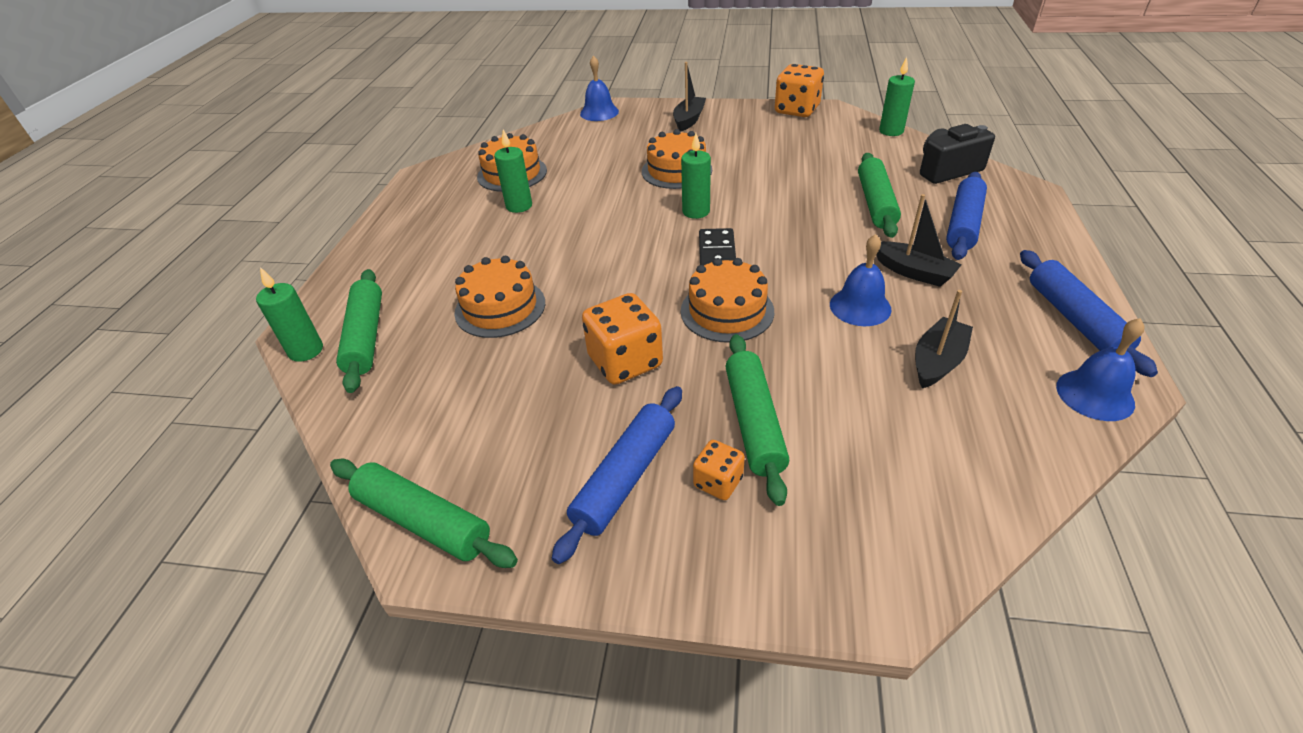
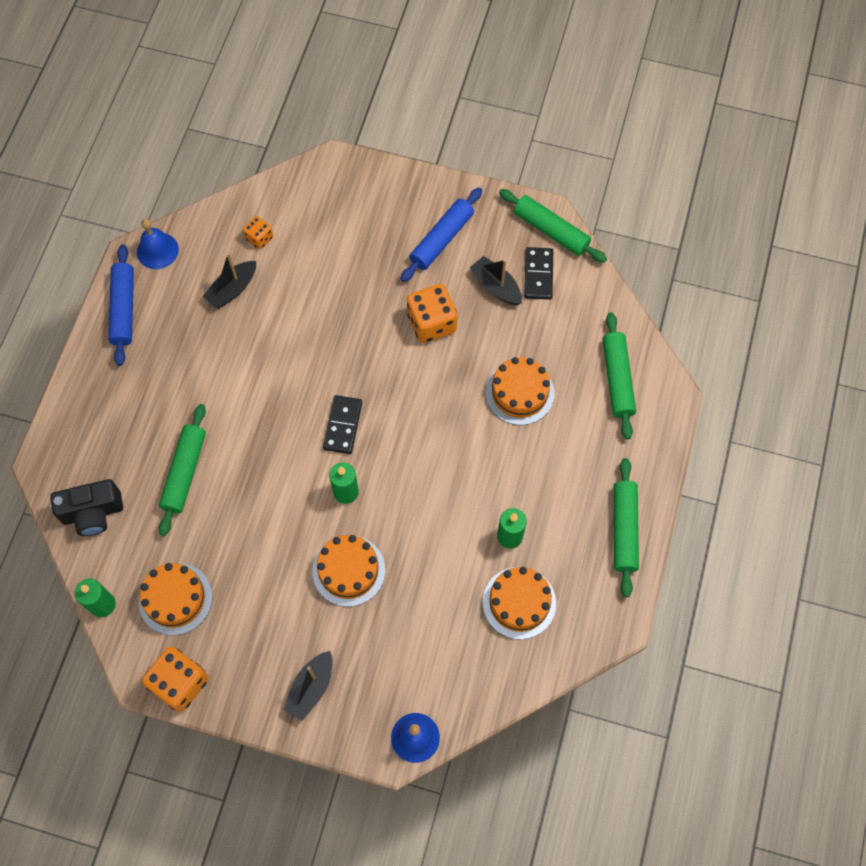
camera: 175 degrees left, 25 degrees up
(306, 351) = (658, 372): green candle -> none
(457, 446) = (538, 275): none -> black domino
(718, 482) = (392, 229): orange dice -> orange dice (259, 238)
(727, 311) = (352, 359): orange cake -> orange cake (175, 599)
(754, 422) = (361, 263): green rolling pin -> green rolling pin (624, 529)
(860, 306) = (257, 346): blue bell -> none
(913, 272) = (201, 376): black boat -> black boat (496, 286)
(963, 224) = (130, 427): blue rolling pin -> none

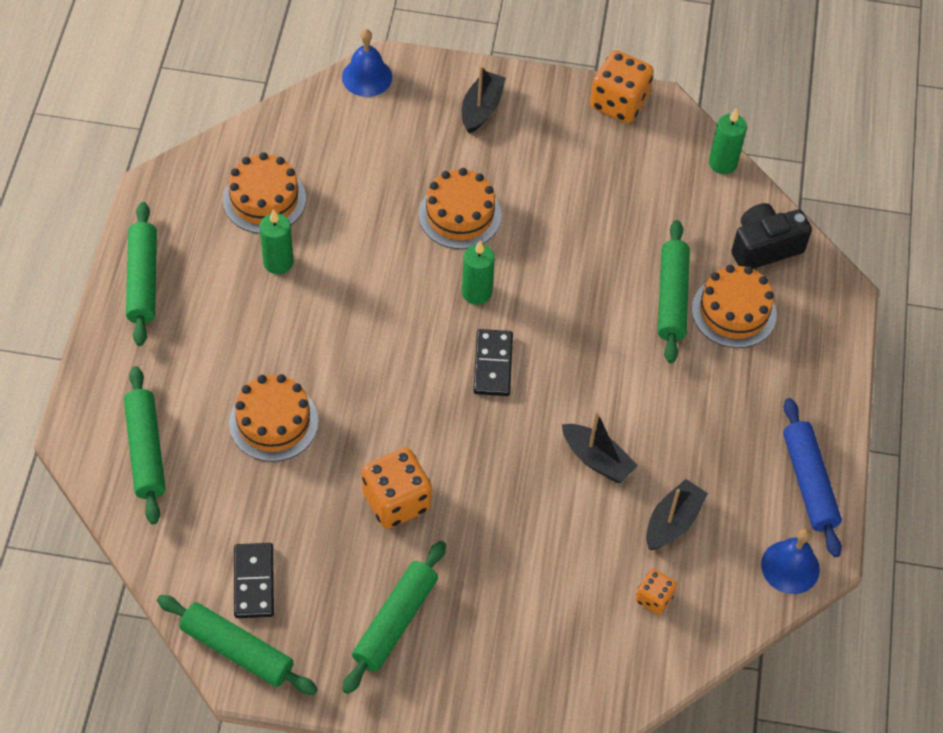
camera: 170 degrees right, 10 degrees down
(175, 599) = (645, 174): orange cake -> orange cake (734, 311)
(442, 239) = (395, 621): blue rolling pin -> green rolling pin
(496, 286) = (312, 560): black boat -> black boat (597, 460)

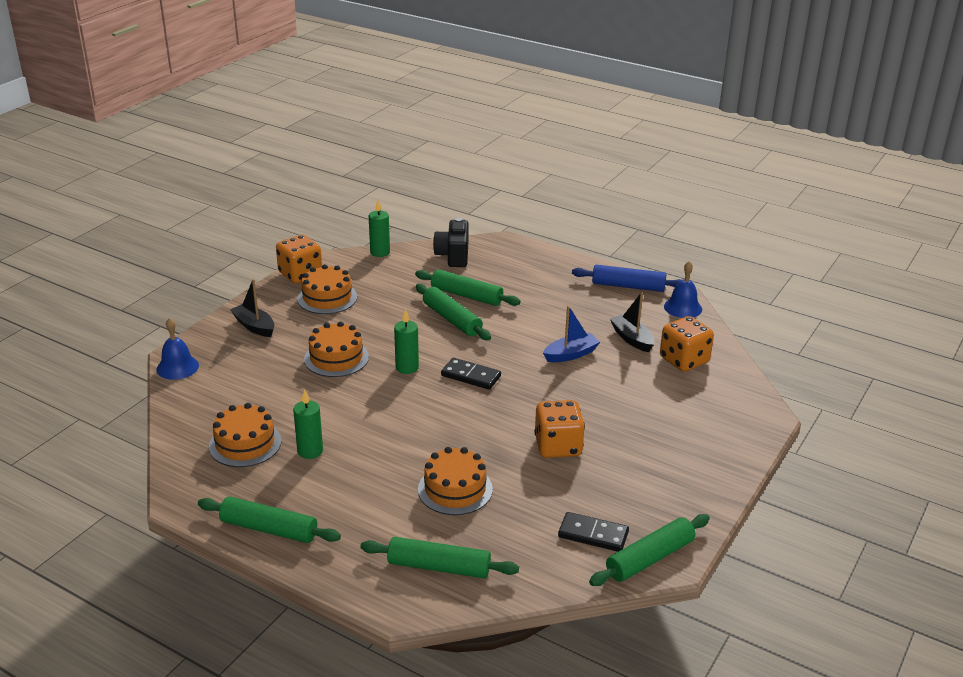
camera: 65 degrees left, 25 degrees down
(395, 621) = (657, 472): green rolling pin -> green rolling pin (452, 319)
(597, 460) = (571, 354): black boat -> blue boat
(654, 598) = (684, 360): orange dice -> orange dice, size x1.83
(734, 311) = (492, 278): orange cake -> orange cake (327, 298)

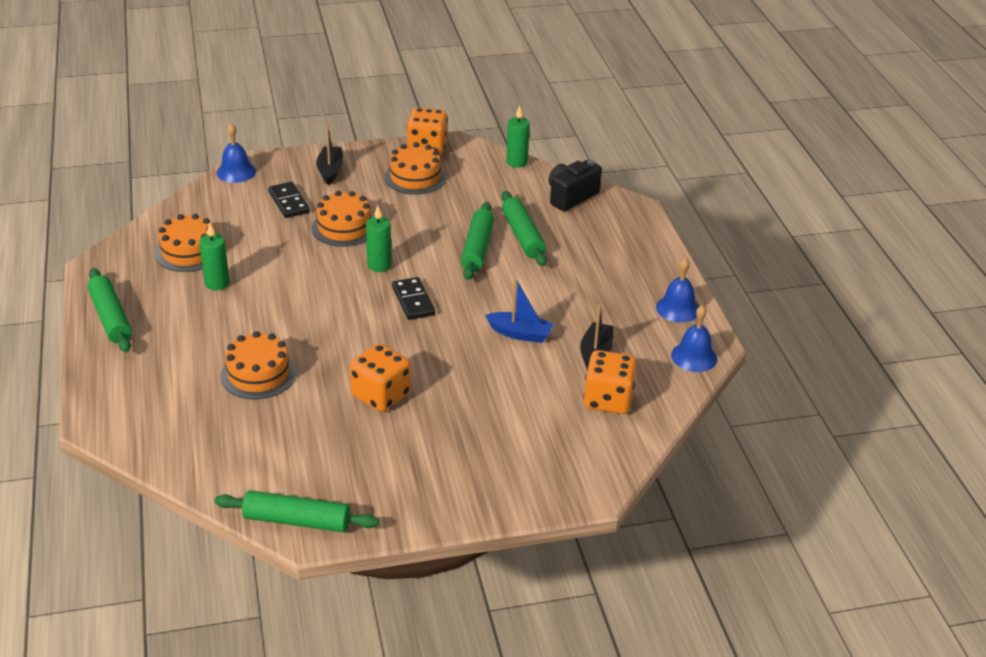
camera: 45 degrees right, 5 degrees up
(439, 567) = (159, 417): green rolling pin -> none
(593, 535) = (290, 474): black domino -> black domino (288, 202)
(628, 286) = (678, 308): blue rolling pin -> blue bell

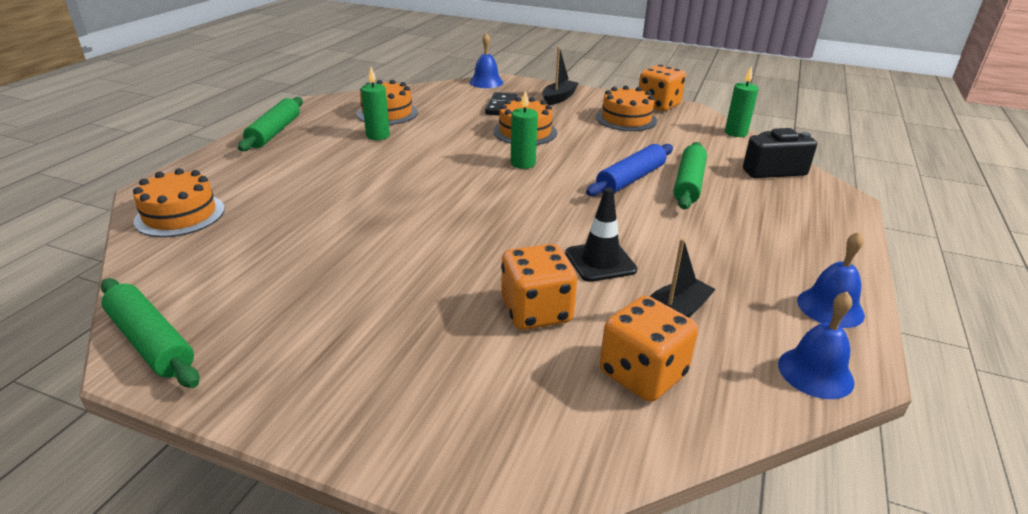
camera: 35 degrees right, 5 degrees down
(258, 374) = (315, 203): orange cake -> orange cake (180, 215)
(381, 395) = (392, 261): orange dice -> orange dice (536, 311)
(413, 301) = (521, 197): black domino -> none
(477, 248) = (630, 179): green rolling pin -> blue rolling pin
(520, 334) = (600, 261): blue boat -> black traffic cone

